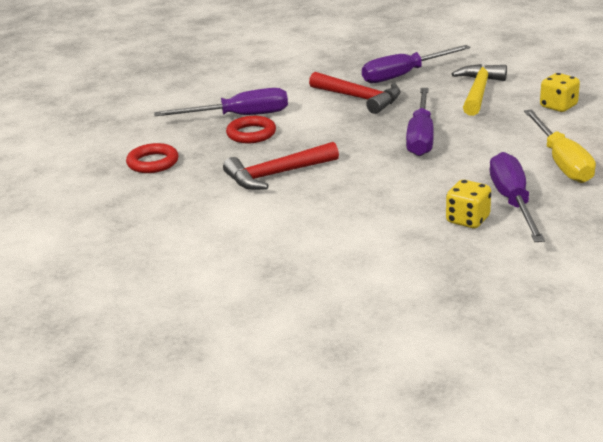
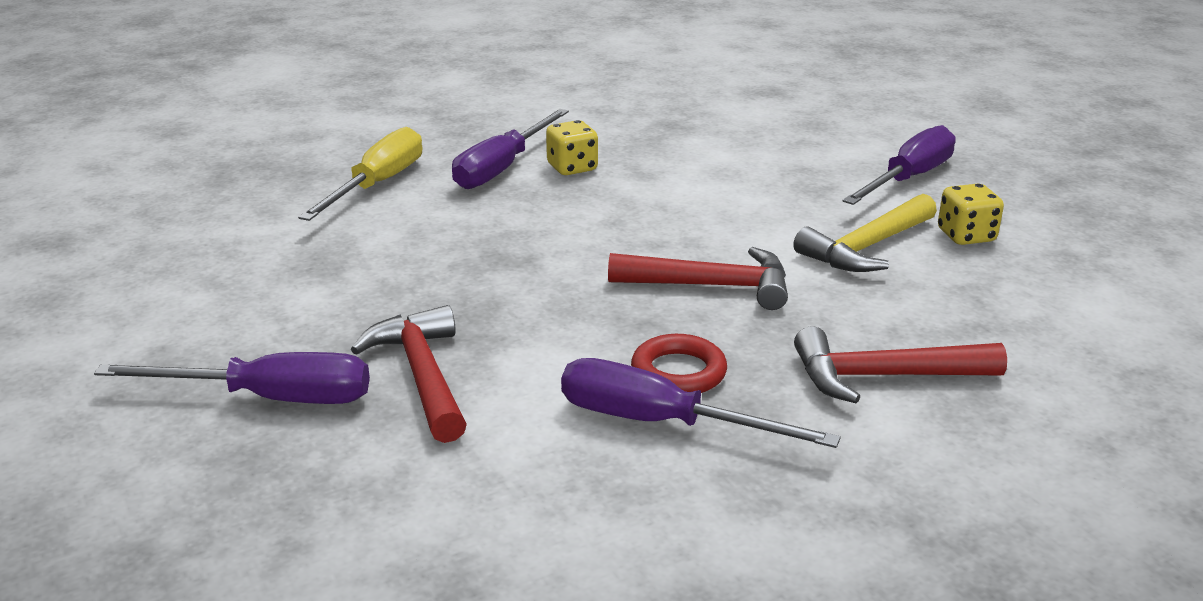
camera: 150 degrees left, 0 degrees up
(153, 162) = (883, 377): red ring -> red hammer
(421, 137) = (457, 270): purple screwdriver -> purple screwdriver (908, 179)
(478, 91) = (248, 311): yellow hammer -> yellow hammer (866, 248)
(558, 106) = (221, 245): yellow dice -> yellow dice (966, 236)

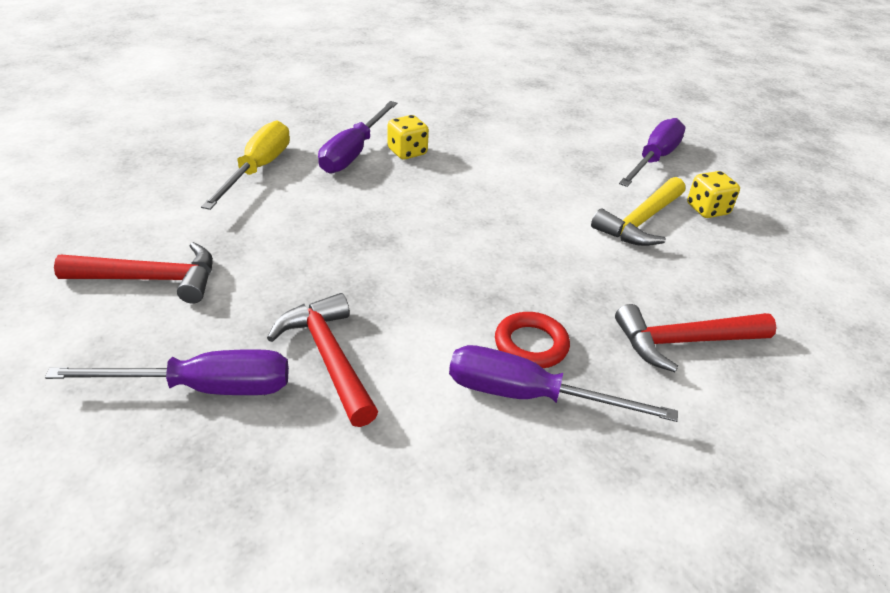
camera: 10 degrees left, 10 degrees up
(712, 286) = (537, 260): red hammer -> red hammer (152, 279)

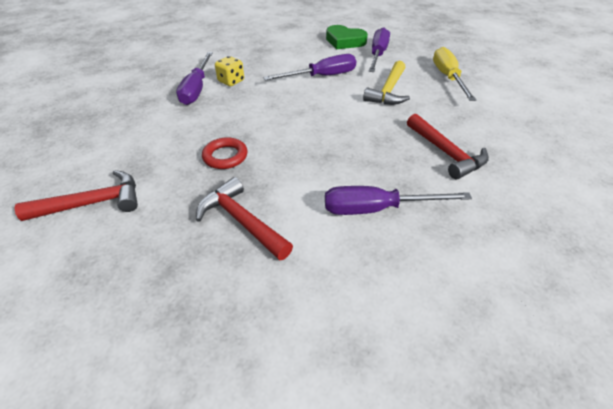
camera: 15 degrees left, 5 degrees up
(203, 388) = (165, 266): purple screwdriver -> purple screwdriver (321, 76)
(258, 169) = (137, 113): yellow screwdriver -> yellow screwdriver (448, 77)
(531, 345) = (363, 178): red ring -> red ring (225, 156)
(610, 126) = (344, 41): none -> green heart
(683, 342) = (446, 153): red hammer -> red hammer turned 90 degrees counterclockwise
(707, 210) = (420, 76): yellow dice -> none

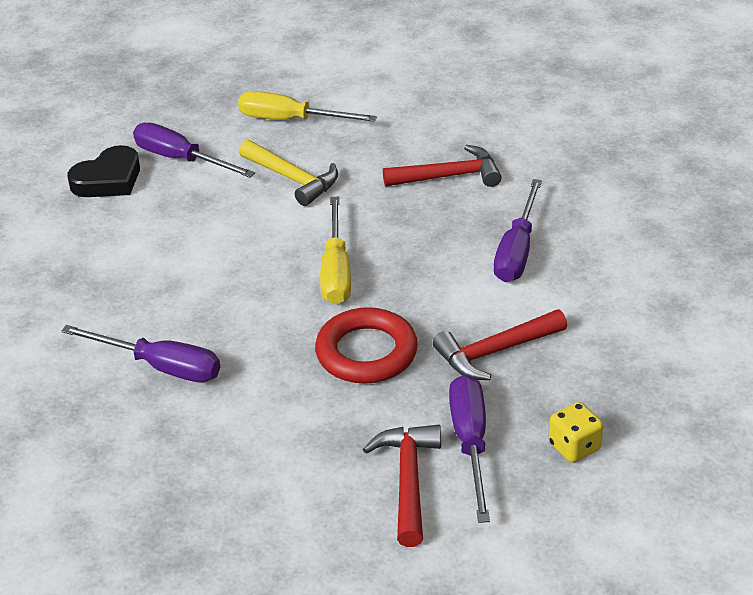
camera: 70 degrees left, 5 degrees down
(225, 156) = (366, 352): red ring -> red ring, size x1.62
(231, 81) = (161, 325): yellow dice -> yellow dice (574, 447)
(305, 126) = (336, 270): none -> yellow screwdriver
(321, 76) = (211, 229): purple screwdriver -> purple screwdriver (470, 443)
(344, 41) = (108, 179): green heart -> black heart

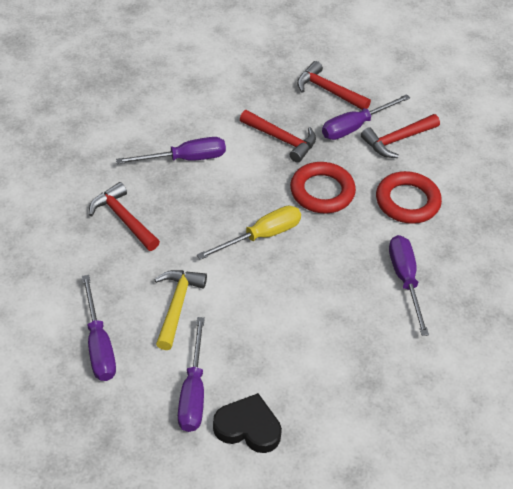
camera: 125 degrees left, 10 degrees up
(281, 432) = (407, 201): none -> red ring
(291, 120) = (99, 344): yellow screwdriver -> purple screwdriver
(574, 447) = (328, 91): yellow dice -> red hammer

